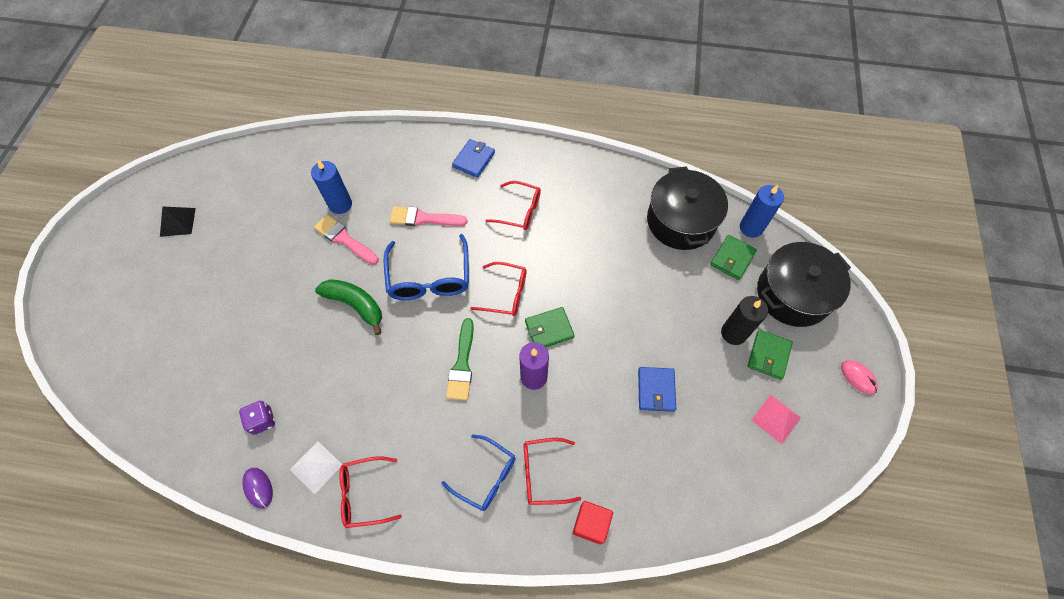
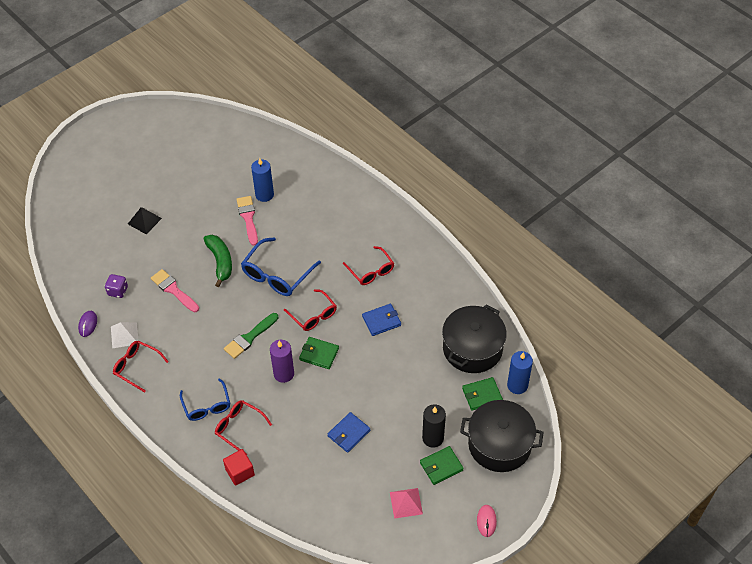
camera: 40 degrees right, 10 degrees down
(177, 222) = (164, 145): black pyramid -> black pyramid (144, 221)
(423, 218) = (306, 236): pink brush -> pink brush (173, 290)
(473, 160) = (373, 219): blue wallet -> blue wallet (381, 321)

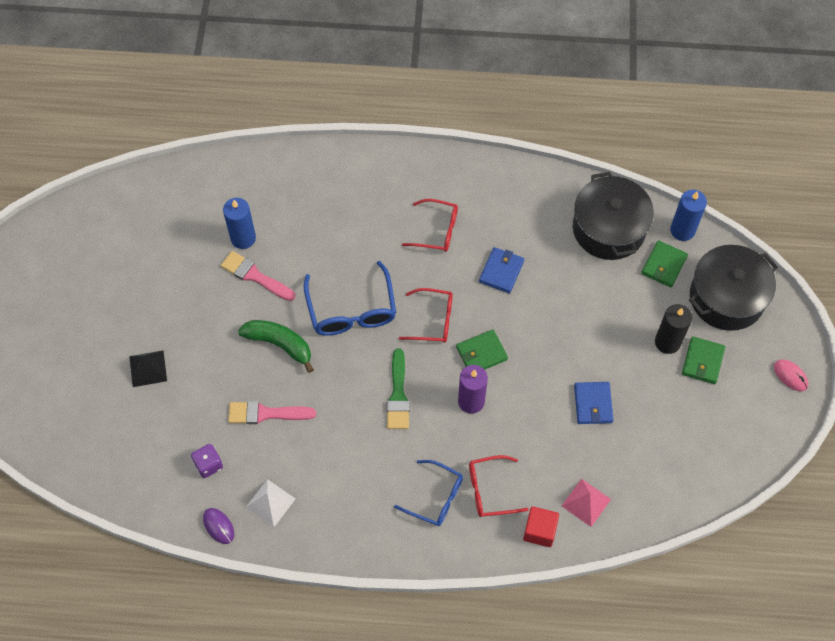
camera: 45 degrees left, 10 degrees up
(137, 367) = (322, 523): red glasses -> none
(406, 503) = (710, 421): pink pyramid -> pink pyramid (586, 502)

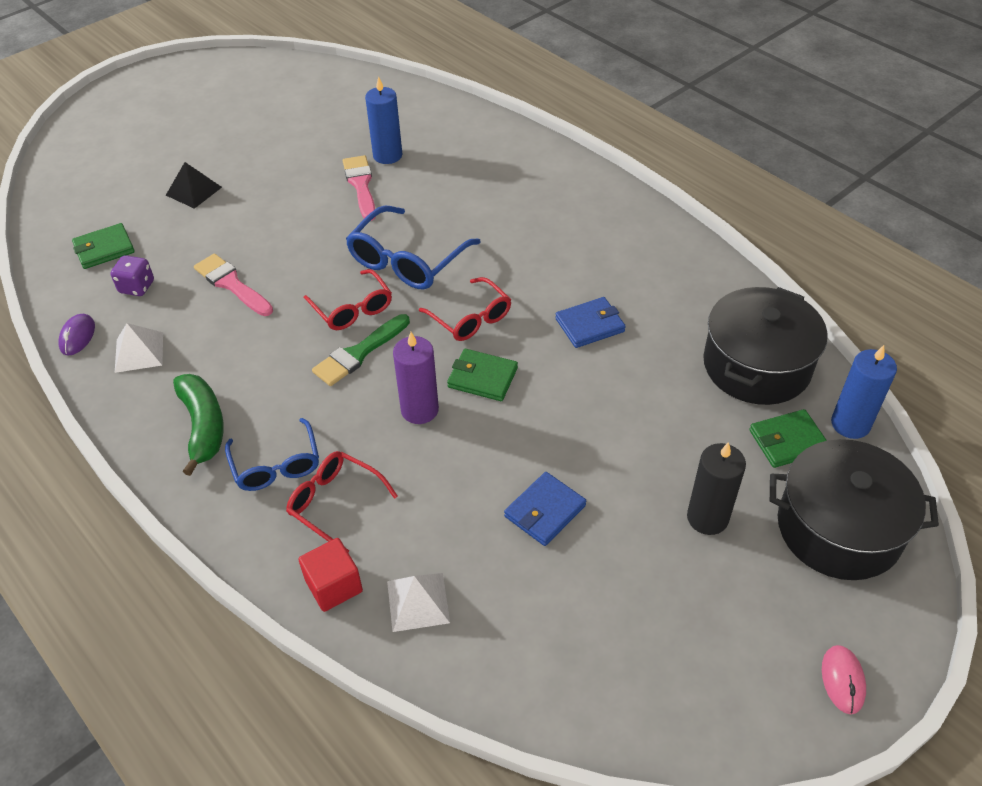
camera: 45 degrees right, 15 degrees down
(280, 344) = (313, 244): green banana -> green banana (203, 426)
(437, 230) = (565, 253): red glasses -> red glasses (352, 309)
(586, 502) = (418, 601): pink pyramid -> white pyramid
(702, 361) = (732, 571): green wallet -> green wallet (104, 249)

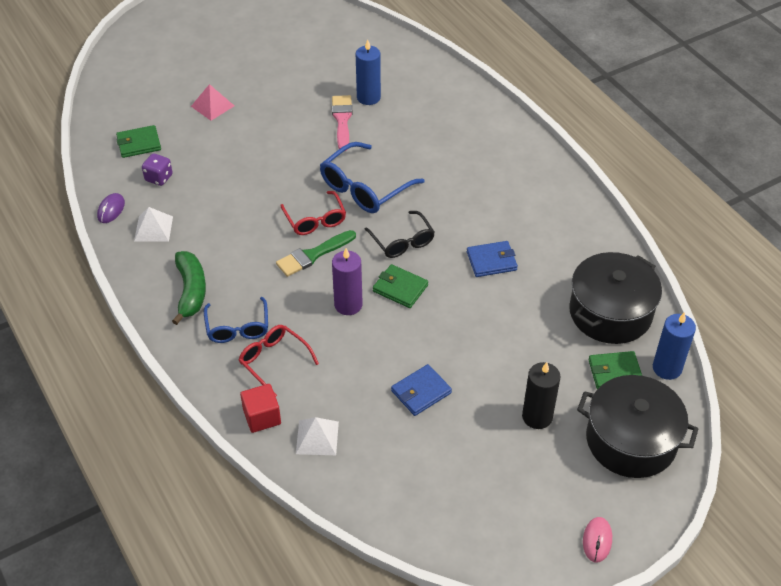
camera: 10 degrees right, 0 degrees up
(193, 191) = (212, 106): black pyramid -> pink pyramid
(232, 284) = (229, 186): pink brush -> none
(470, 318) = (402, 241): red glasses -> black glasses

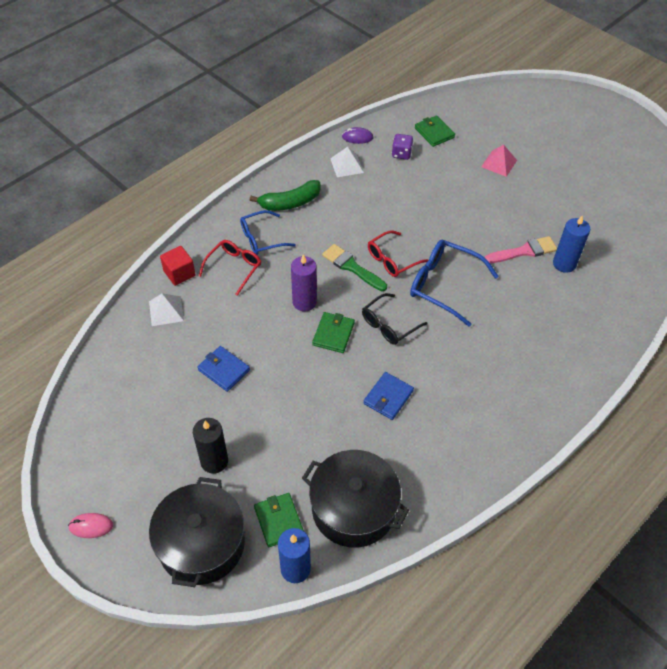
camera: 75 degrees right, 5 degrees up
(491, 261) = (388, 397): blue wallet -> blue wallet turned 60 degrees clockwise

